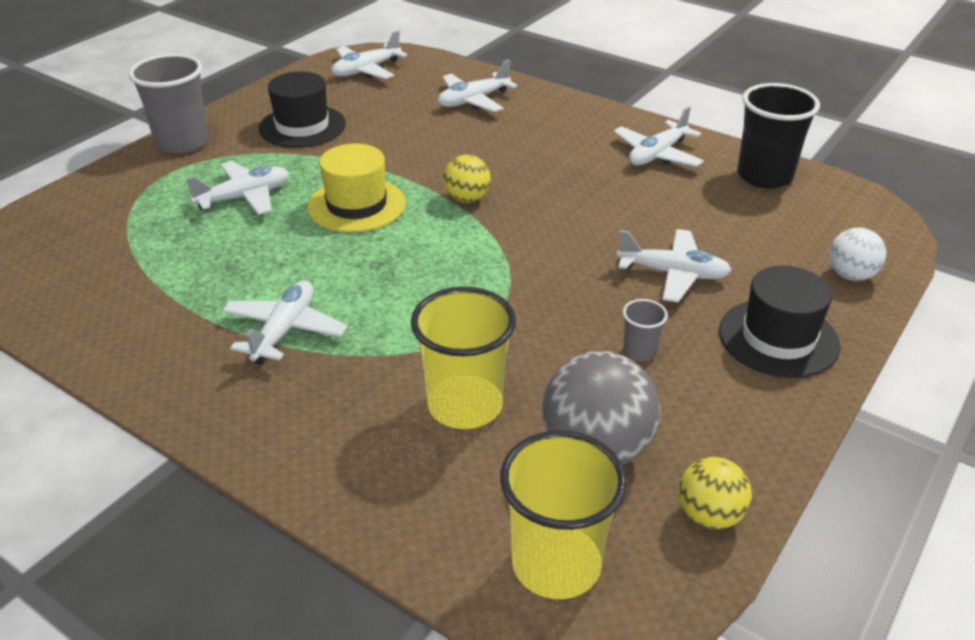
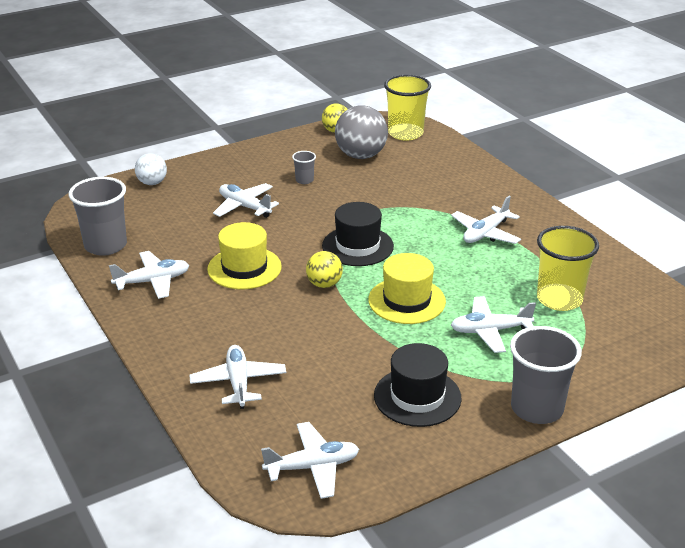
camera: 155 degrees left, 5 degrees down
(465, 405) = (407, 181): yellow cup -> yellow cup (559, 299)
(473, 101) = (238, 382): white plane -> white plane turned 90 degrees counterclockwise
(577, 193) = (244, 268): none -> yellow hat
(764, 176) = (105, 245): black cup -> grey cup
(778, 338) = (231, 169): black hat -> black hat (357, 246)

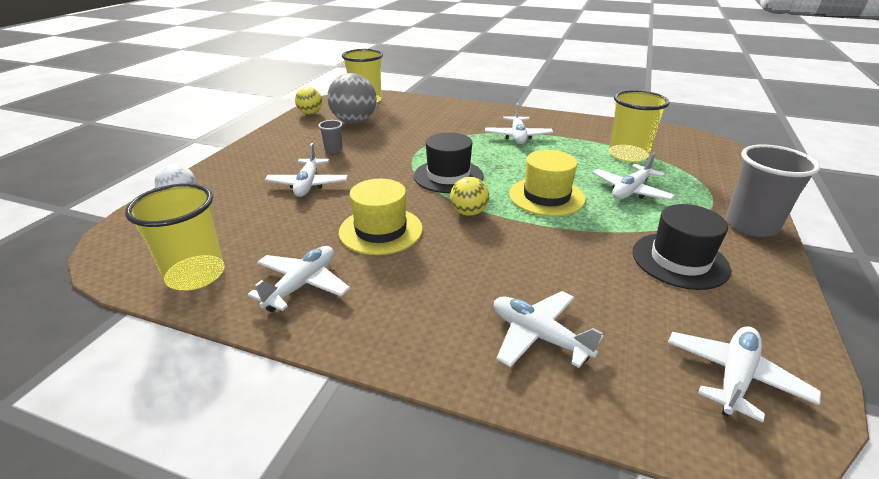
camera: 40 degrees left, 0 degrees up
(105, 245) = (196, 275): grey cup -> yellow cup
(244, 207) = (308, 184): white plane -> white plane turned 90 degrees counterclockwise

